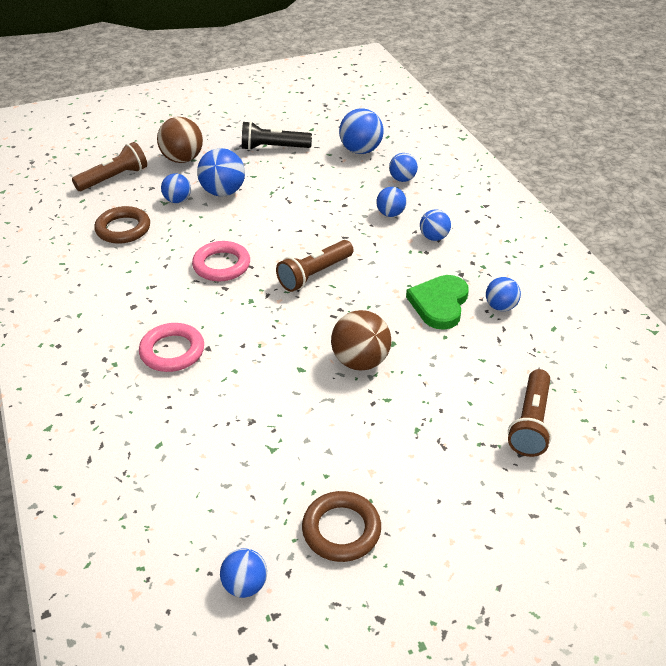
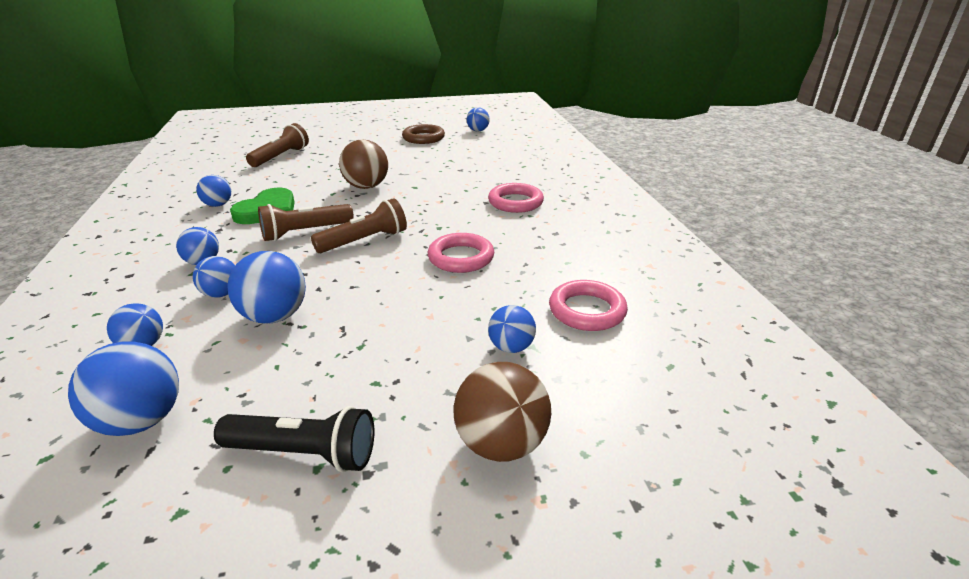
camera: 170 degrees left, 10 degrees down
(114, 178) = (630, 408): brown flashlight -> brown flashlight (305, 232)
(123, 229) = (587, 310): brown ring -> pink ring
(223, 192) = (437, 354): blue ball -> blue ball (275, 316)

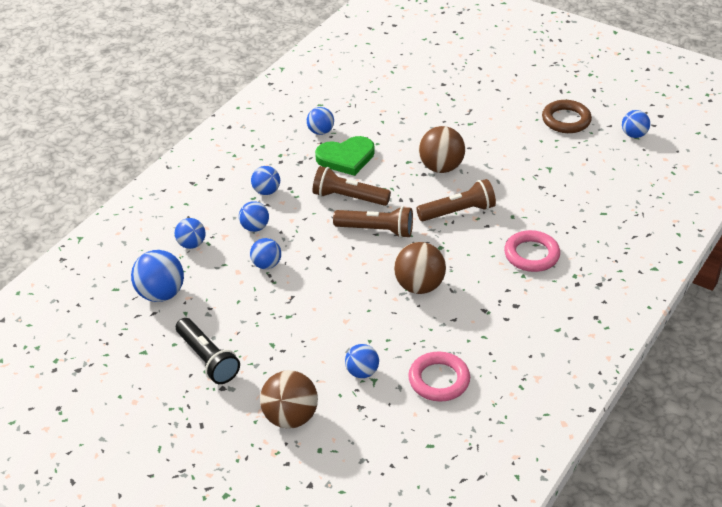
camera: 45 degrees right, 10 degrees up
(275, 316) = (266, 264): blue ball -> blue ball, size x0.62
(281, 157) = (416, 87): brown flashlight -> brown flashlight (458, 212)
(461, 258) = (419, 286): pink ring -> brown ball

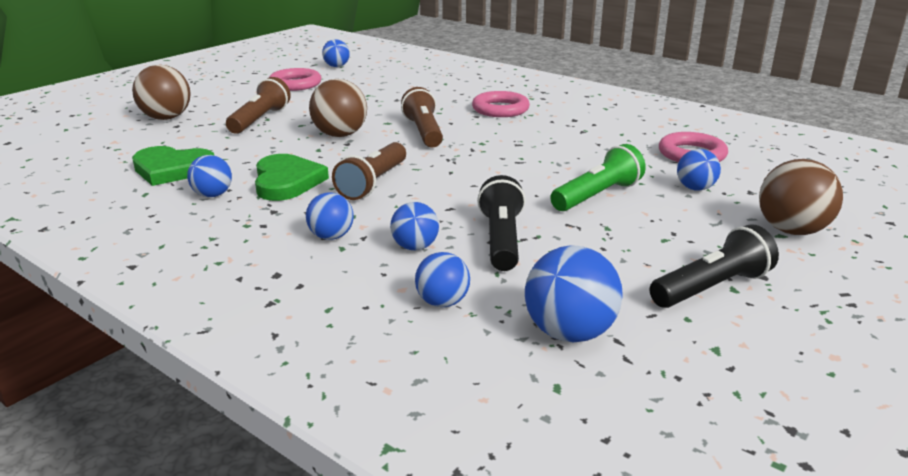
camera: 85 degrees left, 15 degrees down
(266, 264) = (501, 240): blue ball -> black flashlight
(340, 313) = (597, 196): none -> green flashlight
(359, 104) = (172, 169): none -> green heart
(376, 230) = (444, 171): brown flashlight -> brown flashlight (260, 120)
(419, 286) = (547, 155): brown ball -> brown ball (166, 118)
(566, 120) = (295, 84): brown ring -> pink ring

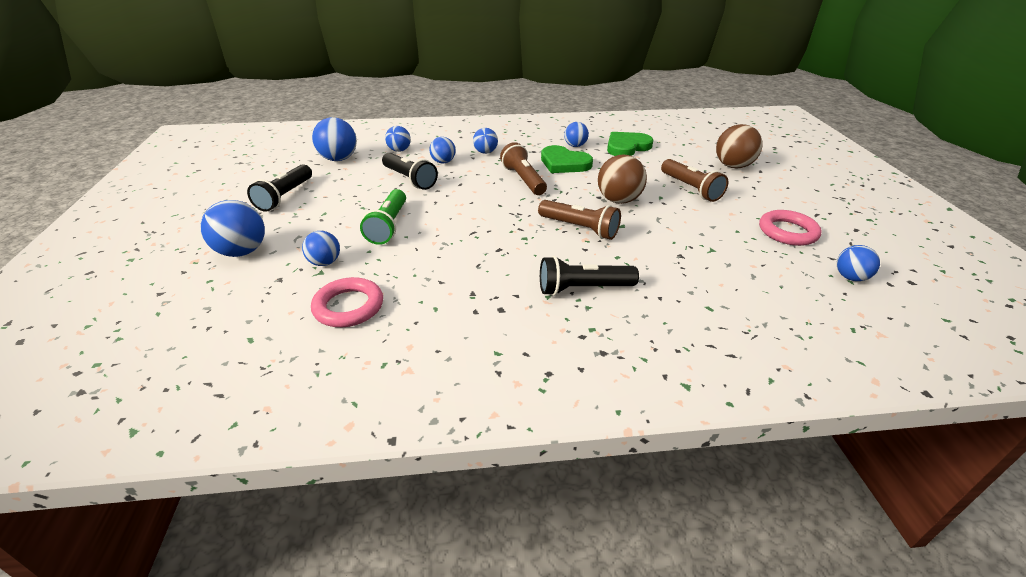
camera: 135 degrees right, 10 degrees up
(500, 109) = (583, 288): pink ring -> black flashlight
(791, 230) = (242, 251): brown ball -> blue ball

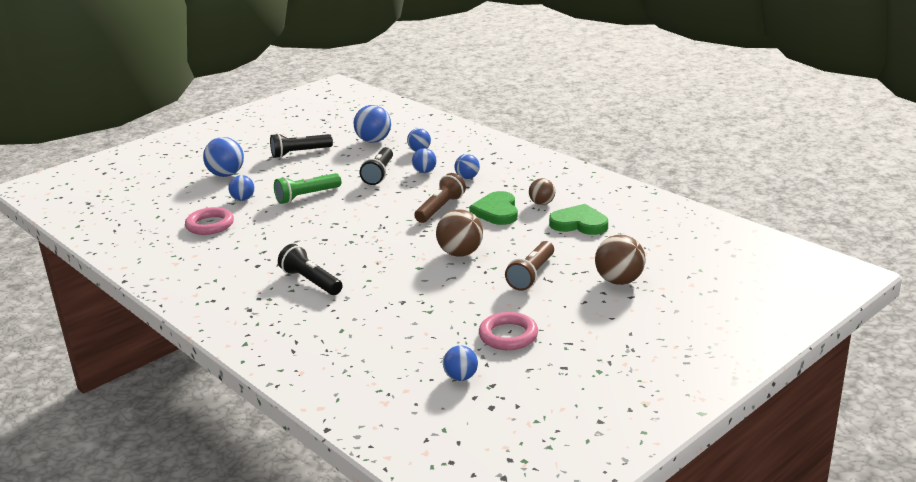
camera: 55 degrees right, 10 degrees down
(575, 146) = (542, 203): blue ball -> brown ball
(579, 228) = (391, 254): brown flashlight -> none

